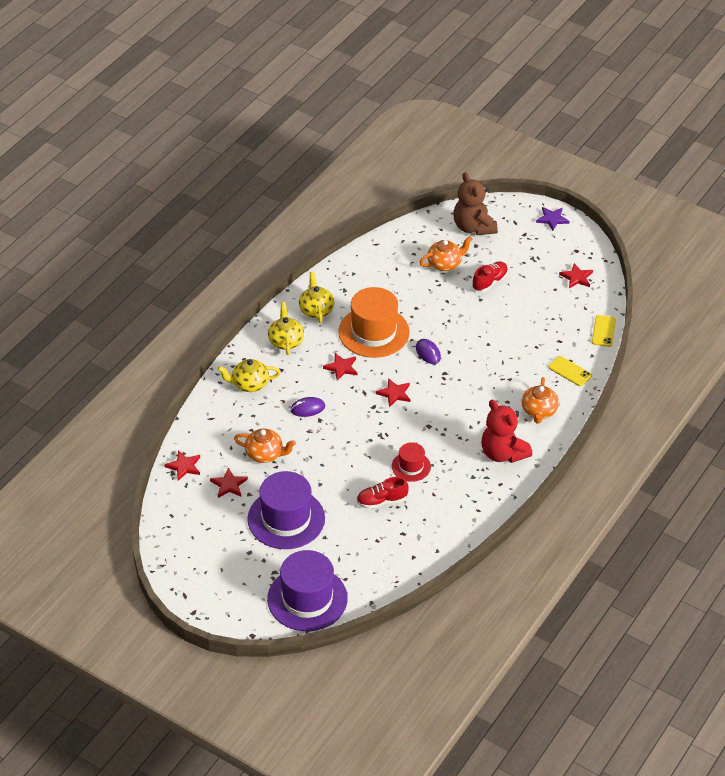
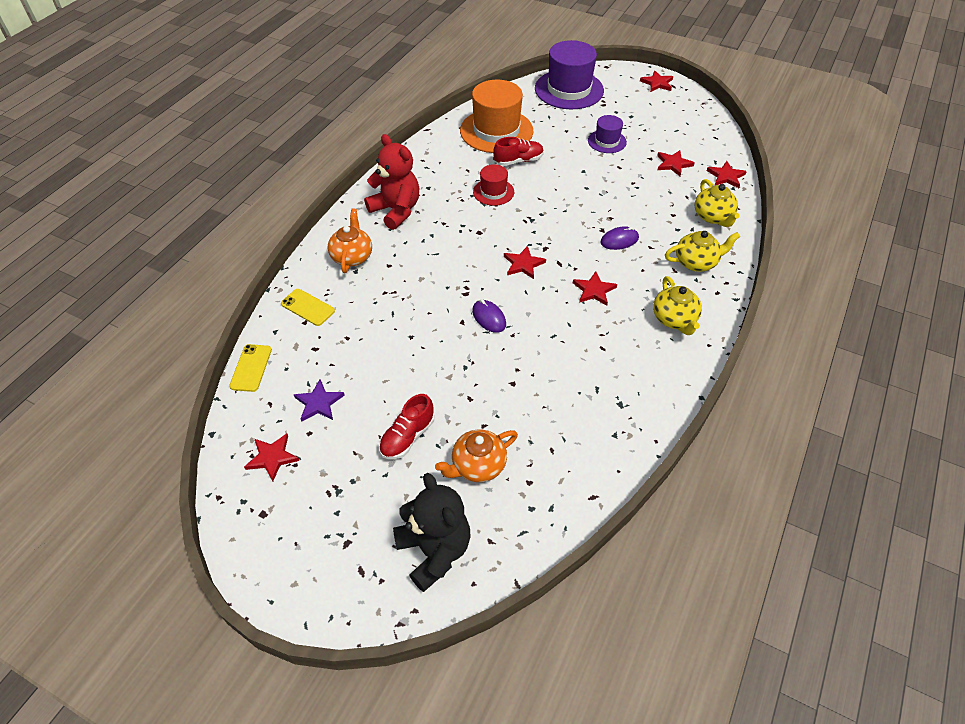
camera: 175 degrees right, 5 degrees up
(201, 601) = (657, 83): none -> red star
(265, 454) = (648, 192): orange teapot -> none
(286, 519) = (607, 141): purple hat -> purple hat, size x0.52
(316, 310) = (650, 368): yellow teapot -> yellow teapot (713, 217)
(373, 332) = (564, 341): orange hat -> orange hat (496, 131)
(473, 227) = (434, 551): brown teddy bear -> black teddy bear
(552, 219) = (293, 585): purple star -> purple star (319, 403)

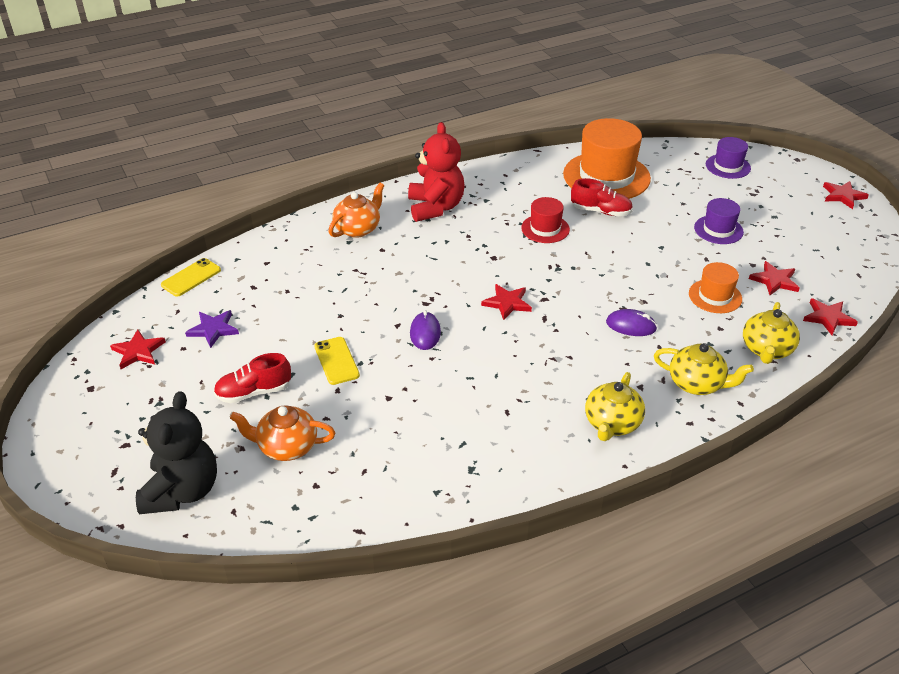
camera: 35 degrees right, 10 degrees down
(308, 307) = (280, 252): yellow phone -> yellow phone (336, 361)
(569, 89) = (728, 166): purple hat -> purple hat, size x0.52
(594, 290) = (554, 358): red star -> none
(649, 192) = (715, 296): none -> orange hat

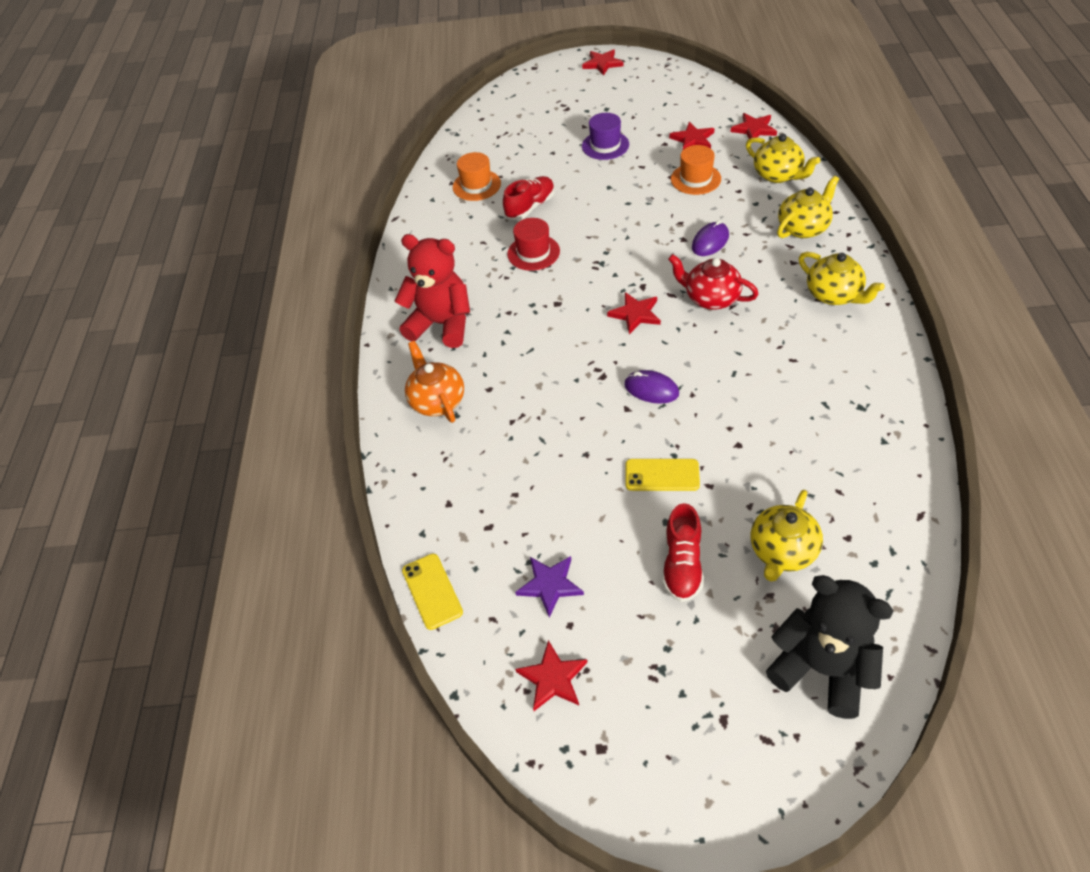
camera: 60 degrees left, 10 degrees up
(286, 446) = (782, 551): orange teapot -> yellow teapot
(555, 343) = (711, 298): none -> red teapot
(606, 176) = (476, 185): orange hat -> orange hat, size x0.52
(728, 166) = (516, 108): purple hat -> none

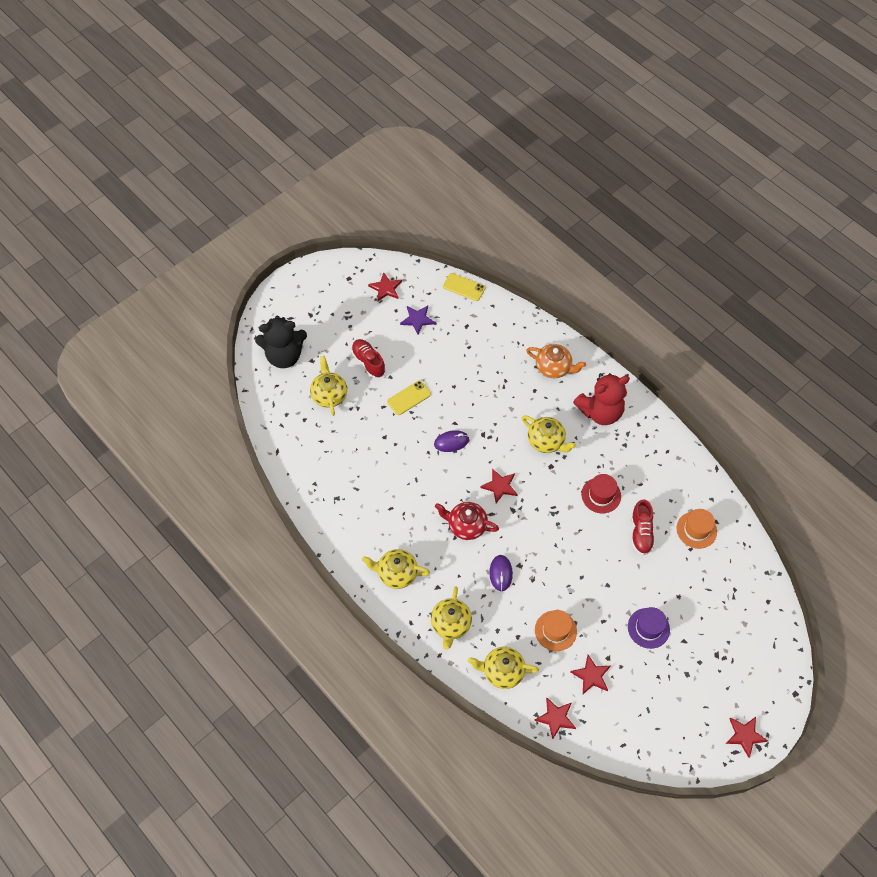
camera: 135 degrees right, 10 degrees up
(535, 329) = (546, 441): none -> yellow teapot
(711, 298) = (466, 525): red teapot -> red teapot turned 150 degrees counterclockwise

